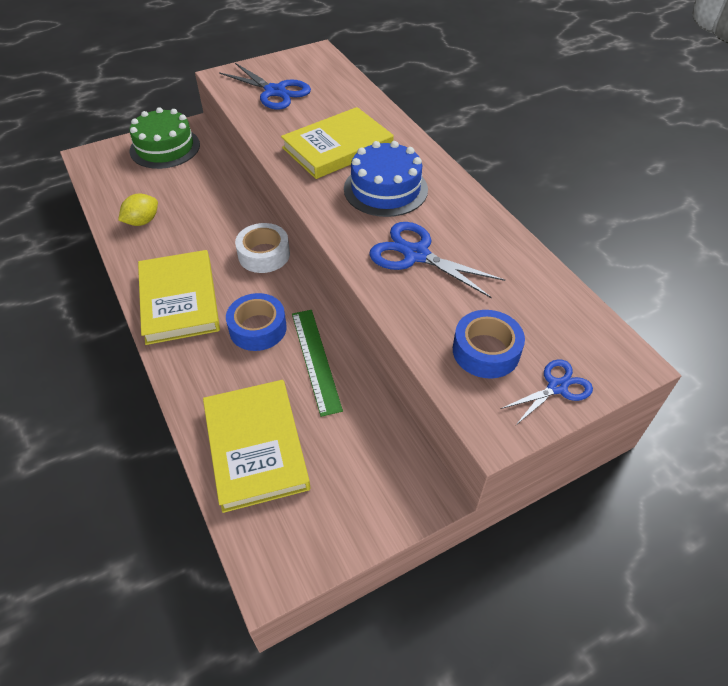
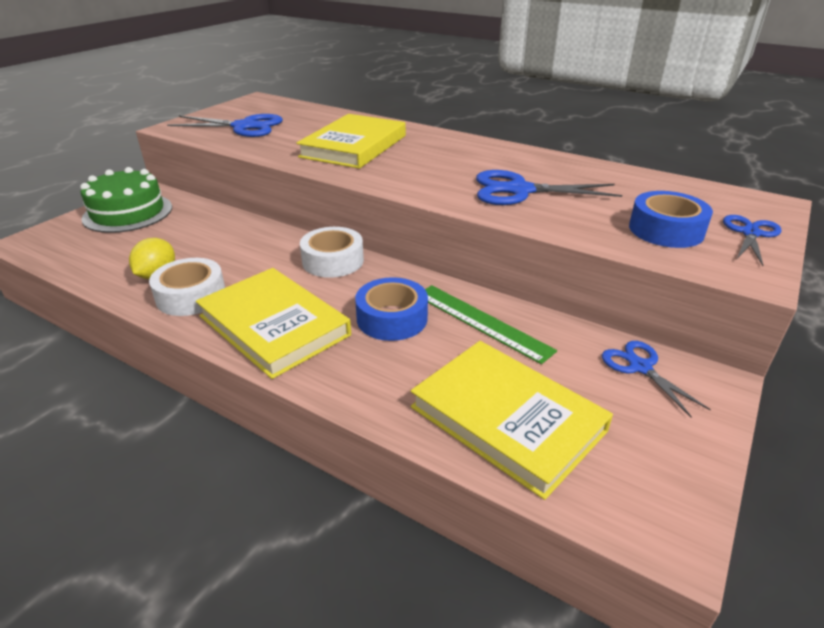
camera: 30 degrees left, 15 degrees down
(149, 250) = (191, 296): none -> white tape
(385, 189) = (434, 160): blue cake -> none
(388, 454) = (640, 367): none -> blue scissors

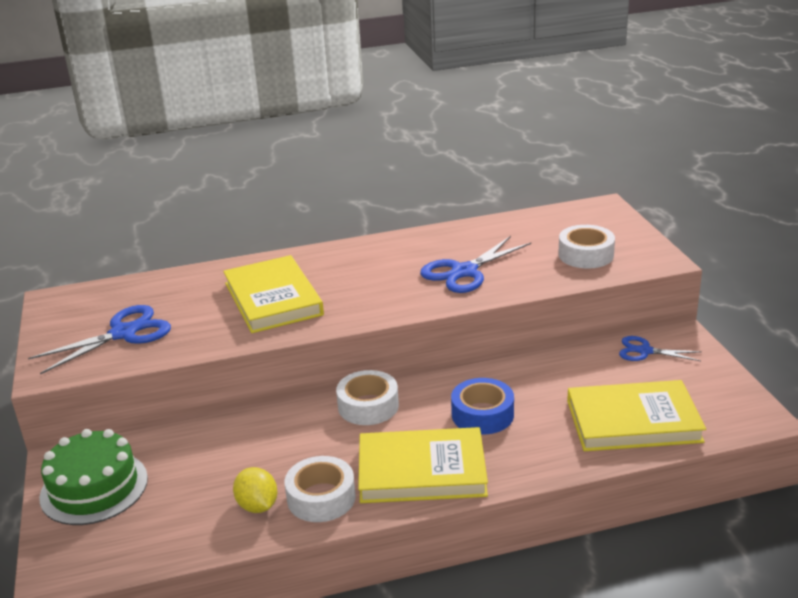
camera: 45 degrees left, 5 degrees down
(481, 322) = (533, 381): green ruler -> none
(666, 230) = (586, 255): blue tape -> white tape
(750, 233) = (624, 234): blue scissors -> none

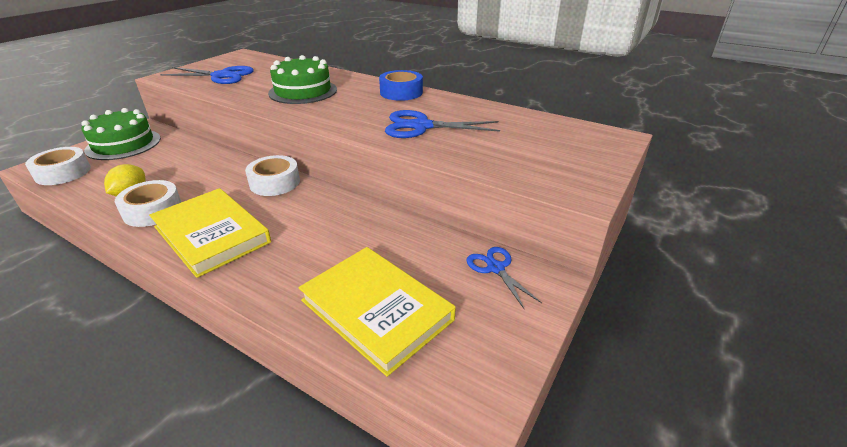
camera: 45 degrees right, 5 degrees up
(273, 299) = (303, 91): yellow book -> green cake
(482, 414) = (308, 229): blue tape -> blue tape (401, 92)
(586, 255) = (527, 158): white tape -> white tape (63, 173)

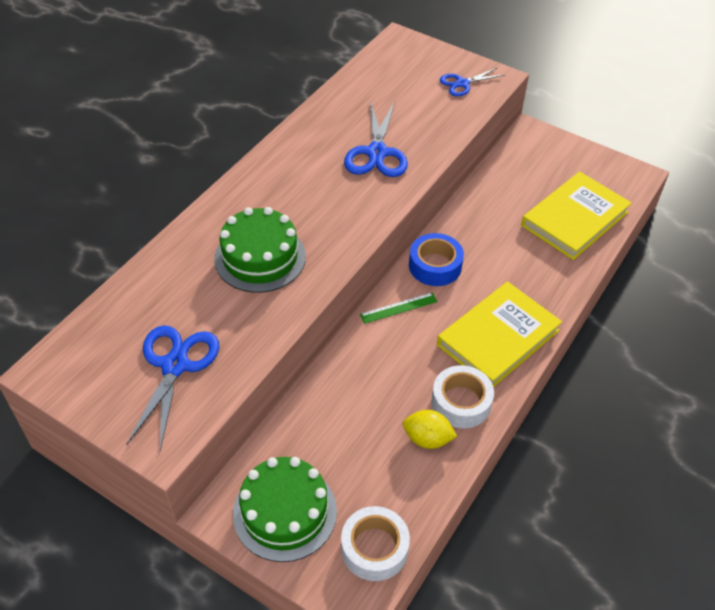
camera: 90 degrees left, 15 degrees up
(275, 183) = (398, 308): white tape -> green ruler
(401, 92) = (275, 167): blue tape -> blue tape (435, 266)
(495, 268) = (521, 157): blue scissors -> blue scissors (462, 83)

